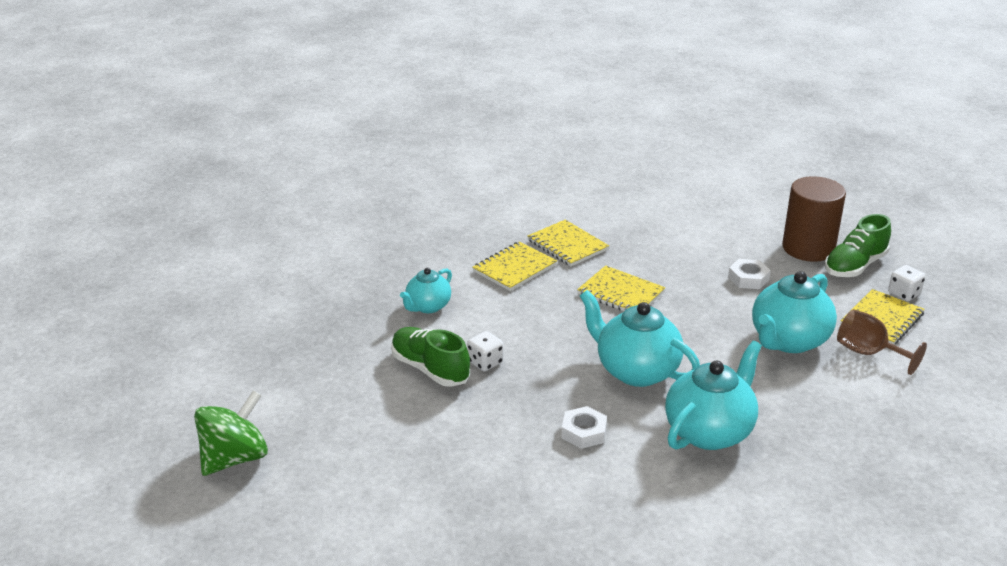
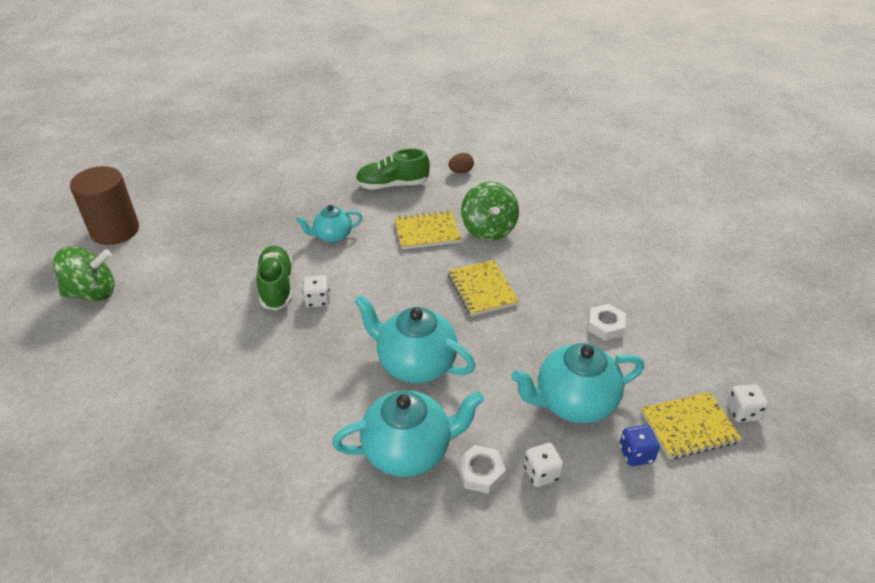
camera: 35 degrees right, 10 degrees up
(481, 207) = (461, 171): none -> brown egg
(567, 245) = (488, 229): yellow notebook -> green spinning top
(584, 432) = (316, 396): white nut -> white nut (481, 472)
(636, 371) = (415, 364): turquoise teapot -> turquoise teapot turned 45 degrees counterclockwise
(808, 248) = (696, 322): brown cylinder -> brown cylinder (115, 230)
(822, 397) = (541, 473): none -> white dice
(855, 266) = (723, 360): green shoe -> green shoe (392, 185)
(868, 353) = (636, 454): brown goblet -> blue dice

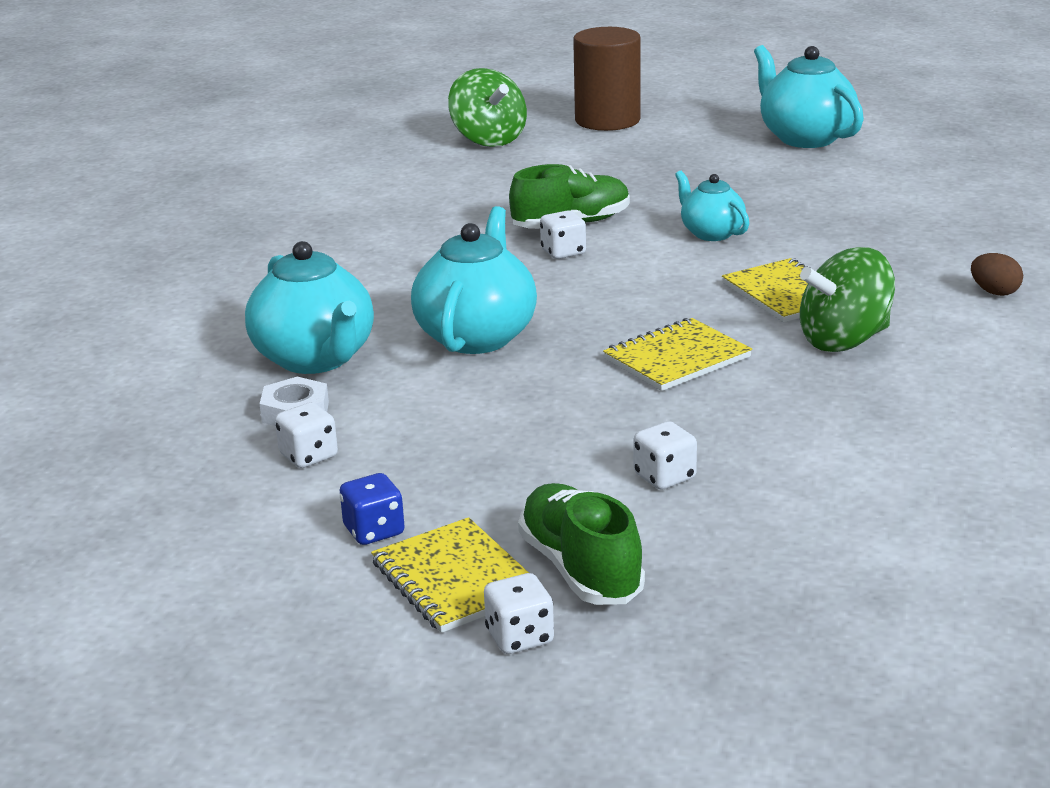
camera: 75 degrees right, 15 degrees down
(392, 185) = (887, 248): green shoe -> green shoe (580, 569)
(573, 403) = (460, 466): turquoise teapot -> turquoise teapot (804, 138)
(605, 326) = (664, 477): white nut -> white dice

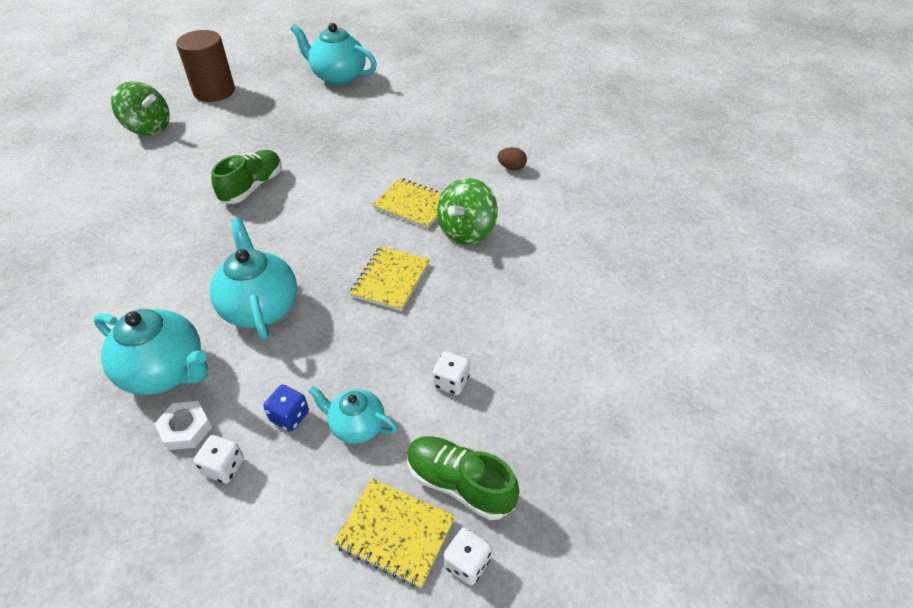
camera: 35 degrees left, 20 degrees up
(374, 531) = (315, 516): blue dice -> blue dice (289, 416)
(563, 252) = (264, 213): white dice -> none
(711, 233) = (339, 169): turquoise teapot -> turquoise teapot (356, 426)

